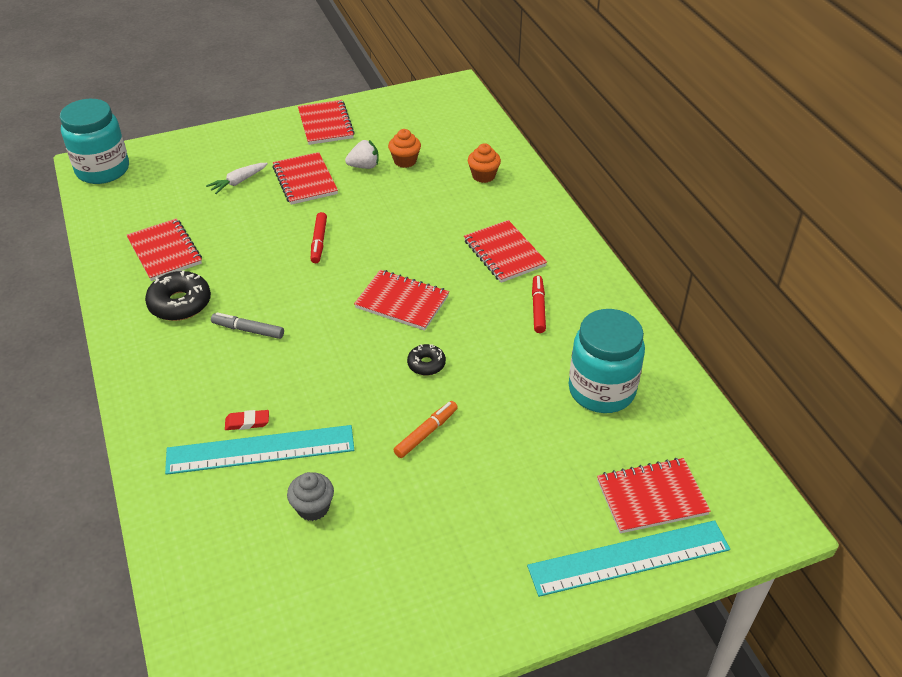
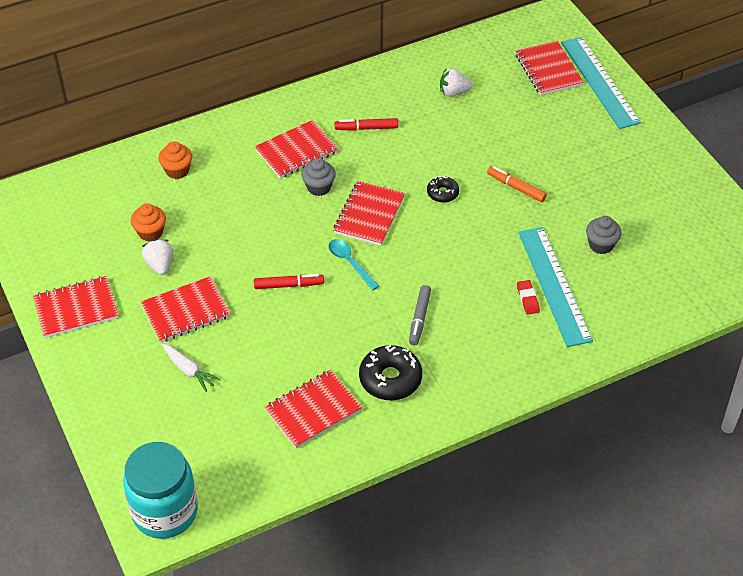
camera: 95 degrees left, 5 degrees up
(337, 284) = (350, 263): none -> turquoise spoon
(448, 267) = (319, 187): none -> grey cupcake
(601, 390) = (453, 92): turquoise jar -> white strawberry

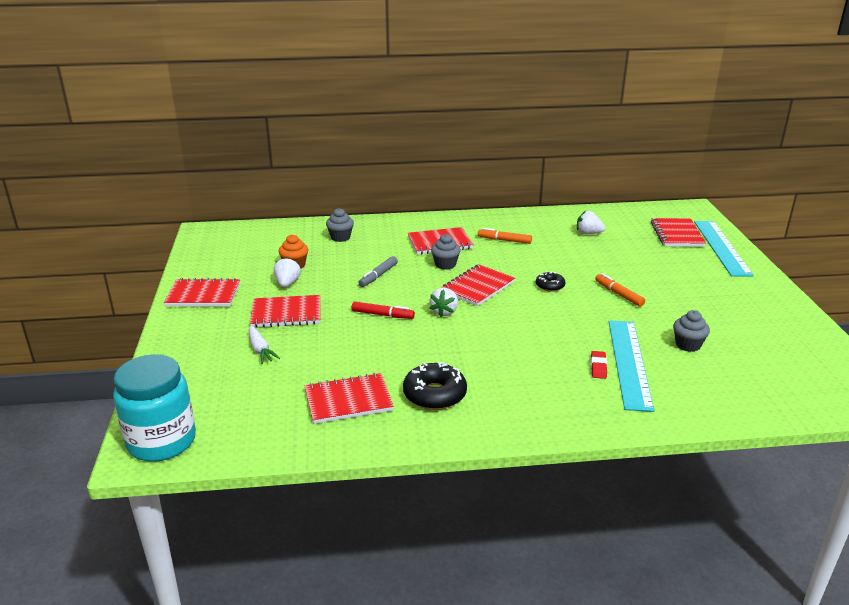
camera: 20 degrees right, 20 degrees down
(177, 170) = (340, 237): orange cupcake -> grey cupcake
(350, 263) = (444, 312): turquoise spoon -> white strawberry
(366, 128) = (504, 240): red marker -> orange marker
(419, 318) = (486, 359): grey marker -> grey marker (378, 276)

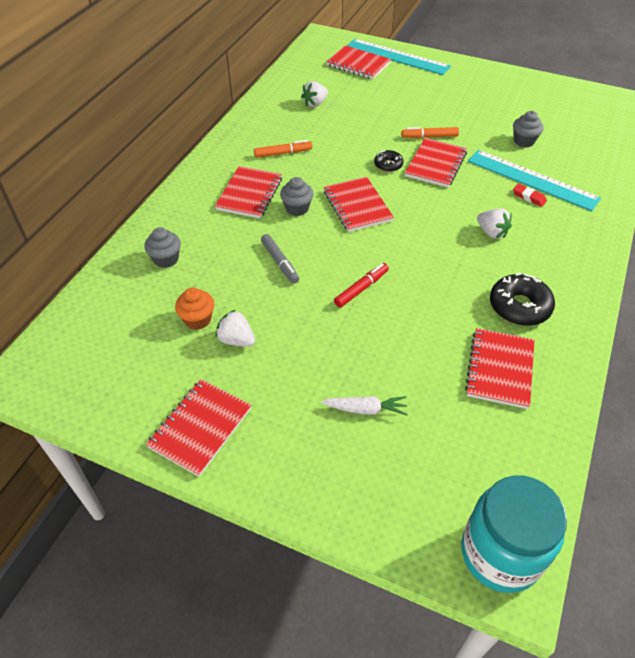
camera: 60 degrees left, 20 degrees up
(286, 314) = (304, 362): red notebook -> red notebook (436, 164)
(444, 312) = (385, 245): white strawberry -> white strawberry (491, 232)
(504, 240) = (283, 153): orange marker -> orange marker turned 150 degrees counterclockwise

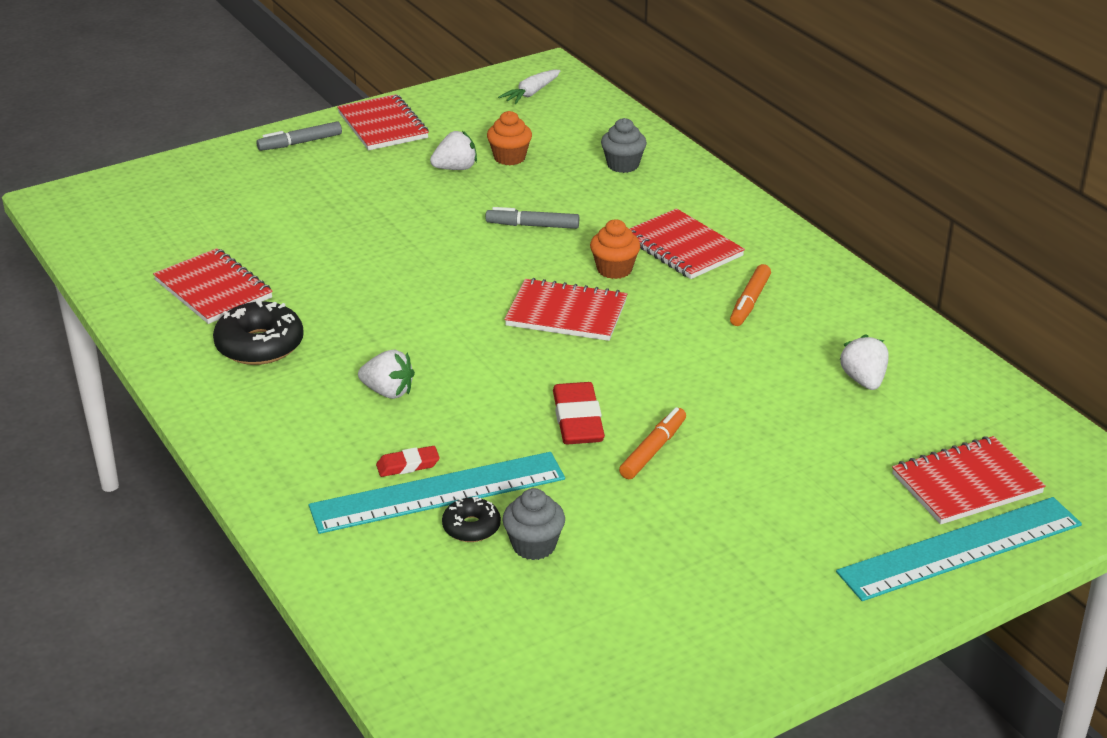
camera: 125 degrees right, 15 degrees down
(272, 467) = (300, 143): none -> grey marker
(297, 208) = (614, 269): grey cupcake -> orange cupcake
(361, 288) = (426, 258): red marker -> none
(366, 409) = (285, 201): white carrot -> white carrot (531, 93)
(388, 165) = (625, 377): black donut -> black donut (471, 527)
(436, 164) = (577, 420): red notebook -> red eraser
(491, 232) = (388, 392): white strawberry -> white strawberry turned 150 degrees counterclockwise
(500, 553) = (83, 205): turquoise jar -> none

